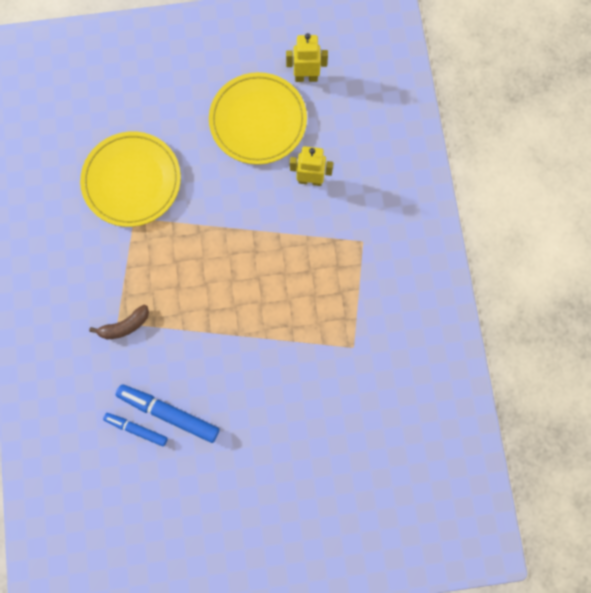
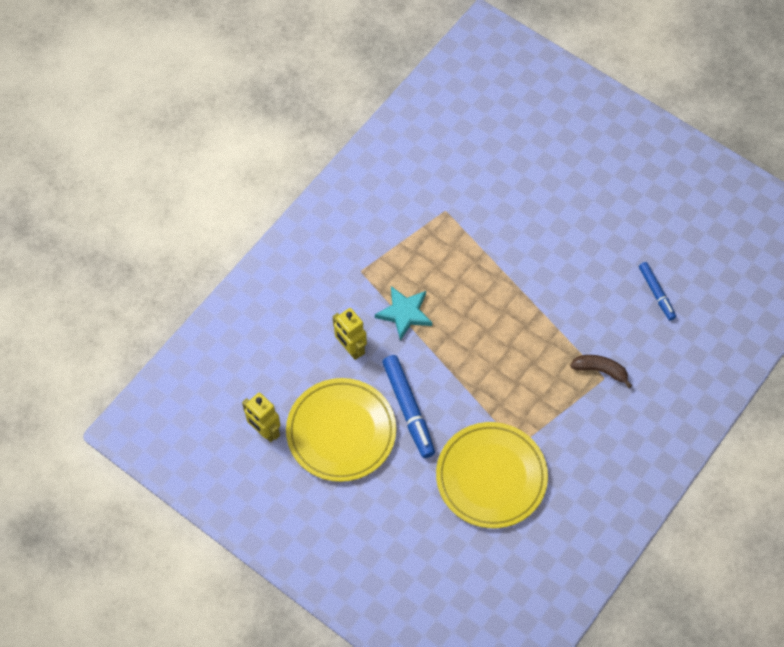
camera: 135 degrees left, 15 degrees down
(169, 413) = (622, 283): blue marker -> blue marker (408, 409)
(300, 239) = (404, 313): none -> turquoise star

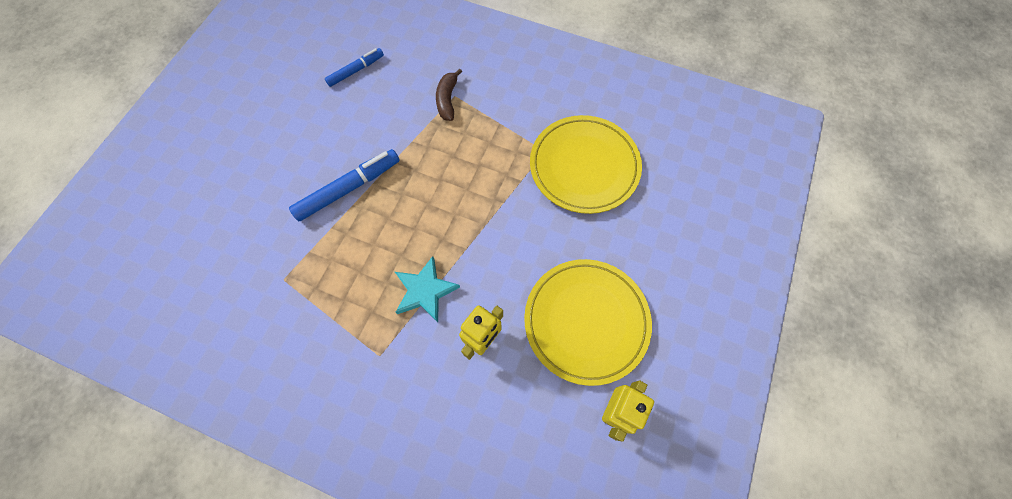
camera: 105 degrees left, 5 degrees up
(408, 409) = (538, 258): blue marker -> blue marker (349, 188)

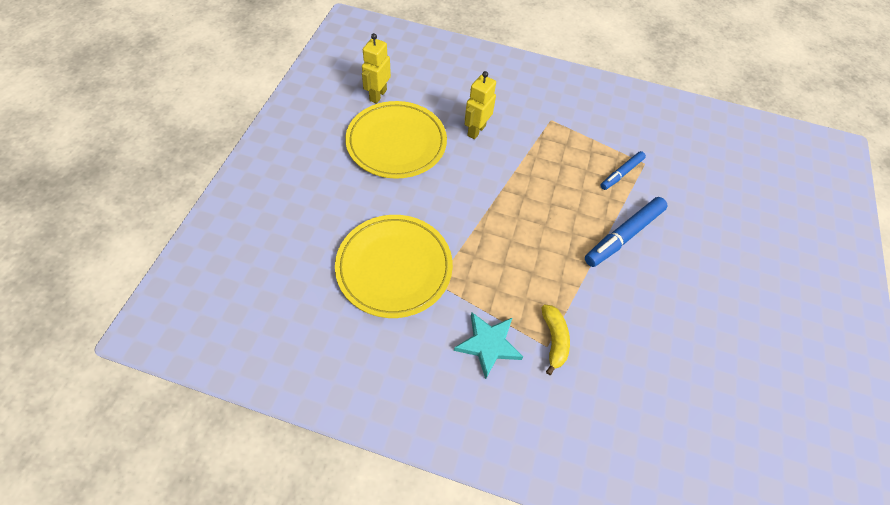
camera: 170 degrees right, 10 degrees down
(356, 70) = (675, 375): blue marker -> blue marker (621, 173)
(425, 291) = (528, 159): turquoise star -> turquoise star (488, 344)
(447, 100) = (554, 340): brown banana -> yellow banana

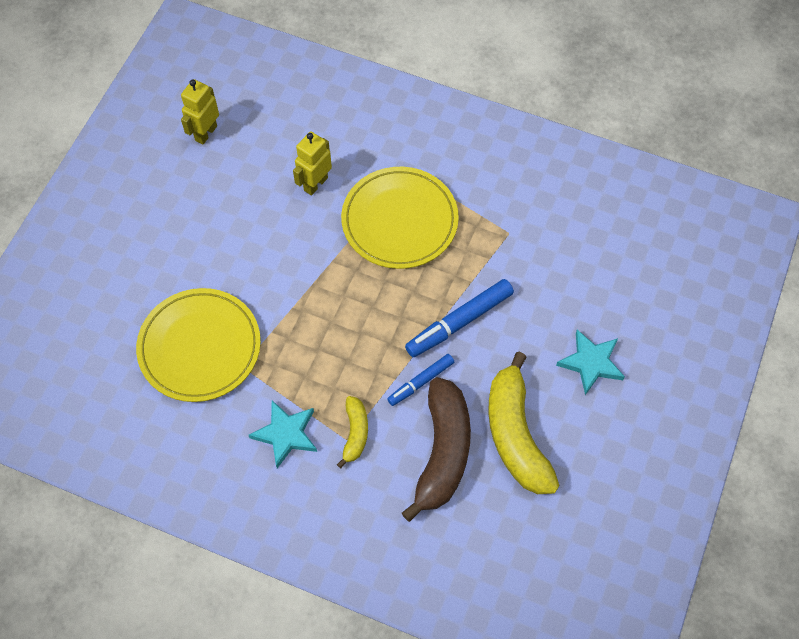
camera: 10 degrees right, 5 degrees up
(396, 143) = (220, 198): yellow plate -> yellow plate (399, 221)
(621, 173) = (476, 245): blue marker -> blue marker (421, 382)
(639, 353) = (442, 453): none -> brown banana
(701, 332) = (515, 434): none -> yellow banana
(746, 265) = (591, 363): none -> turquoise star

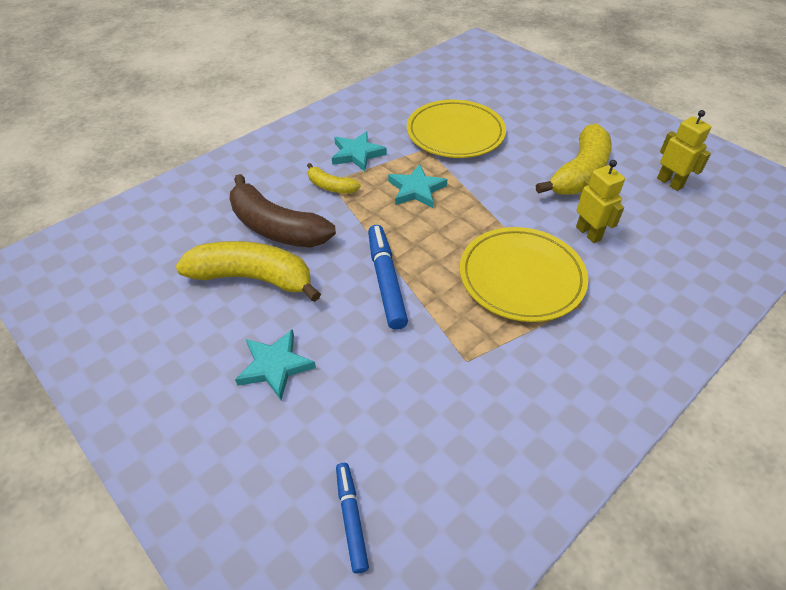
camera: 115 degrees right, 15 degrees down
(224, 210) = (579, 173): none -> yellow banana
(320, 348) = (416, 189): none -> turquoise star
(421, 382) = (346, 236): blue marker -> blue marker (351, 518)

